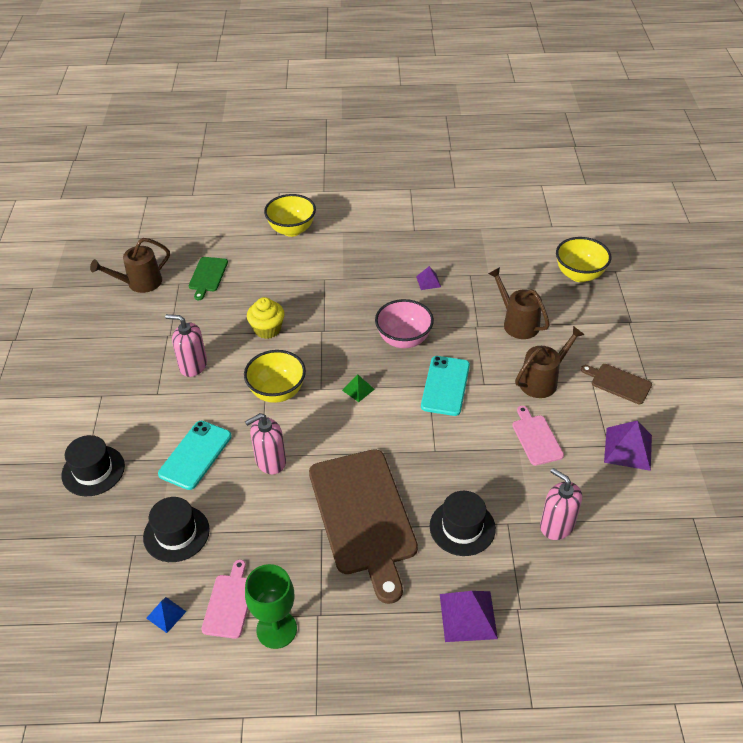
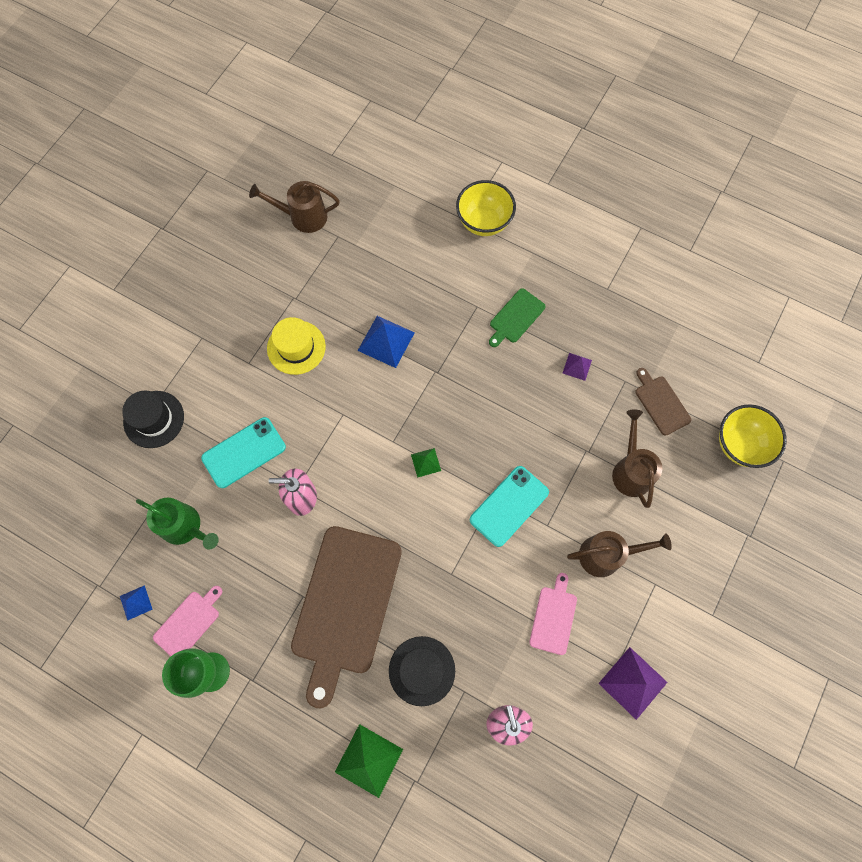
camera: 30 degrees right, 25 degrees up
(176, 533) = (185, 527): black hat -> green watering can
(193, 365) = (296, 347): pink soap dispenser -> yellow hat
(208, 276) = (369, 241): green cutting board -> green cutting board (516, 317)
(267, 329) = (386, 341): yellow cupcake -> blue pyramid
(277, 392) = (352, 423): yellow bowl -> none
(403, 340) = (505, 427): pink bowl -> none
(468, 616) = (369, 760): purple pyramid -> green pyramid
(618, 383) = (680, 603): brown cutting board -> brown cutting board (661, 403)

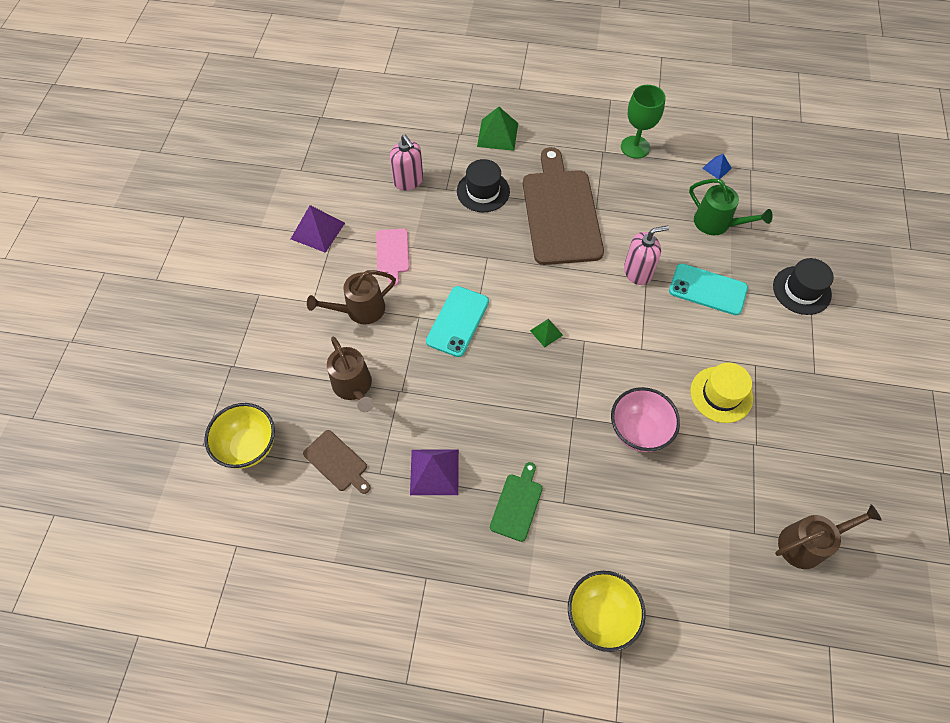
camera: 160 degrees right, 10 degrees down
(185, 527) = (716, 223): green watering can -> green watering can turned 150 degrees counterclockwise
(188, 623) = (670, 168): pink cutting board -> none
(244, 452) = (707, 290): turquoise phone -> turquoise phone turned 75 degrees clockwise
(386, 341) = (638, 431): blue pyramid -> pink bowl
(577, 366) = (434, 471): purple pyramid -> purple pyramid, size x1.82

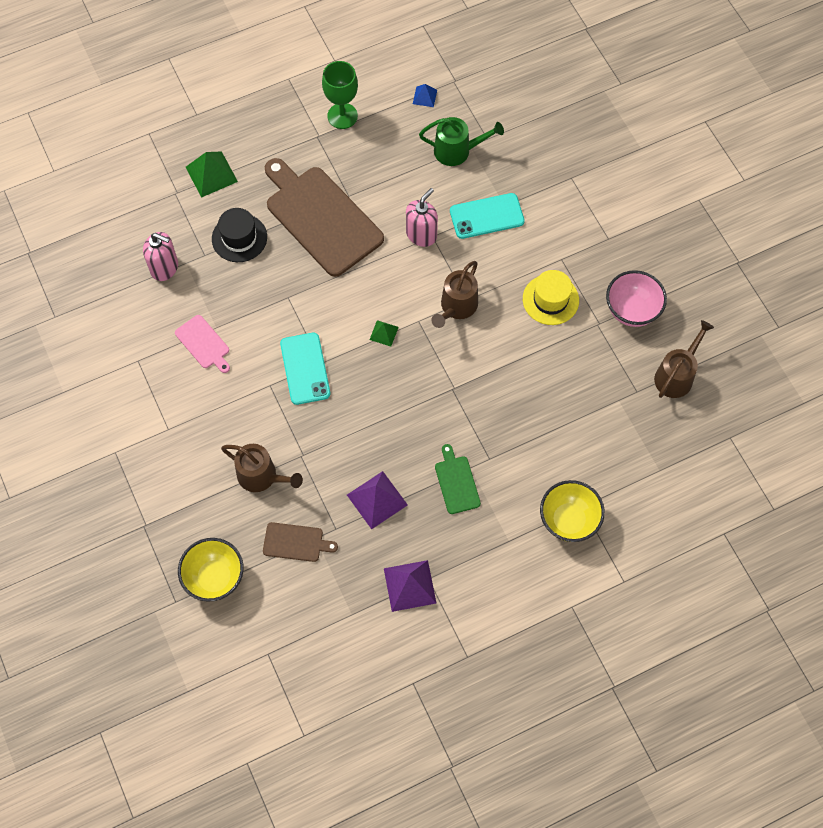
camera: 35 degrees left, 5 degrees up
(317, 231) = (119, 364): purple pyramid -> purple pyramid (409, 585)
(360, 310) = (215, 410): brown watering can -> brown watering can (457, 307)
(638, 431) = (508, 368): pink bowl -> pink bowl (632, 310)
(801, 290) = (559, 172): black hat -> none

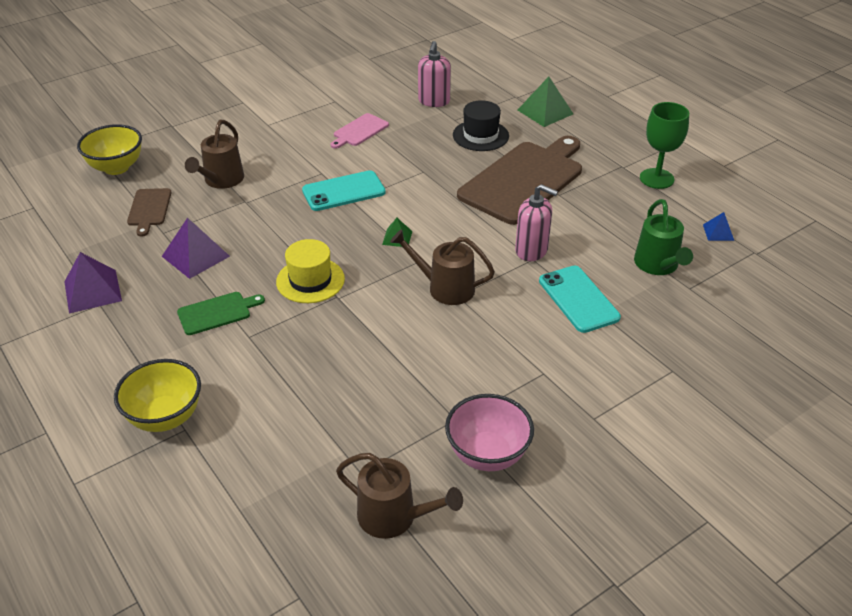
camera: 80 degrees right, 25 degrees down
(550, 299) = (479, 368): yellow hat -> yellow hat (310, 280)

